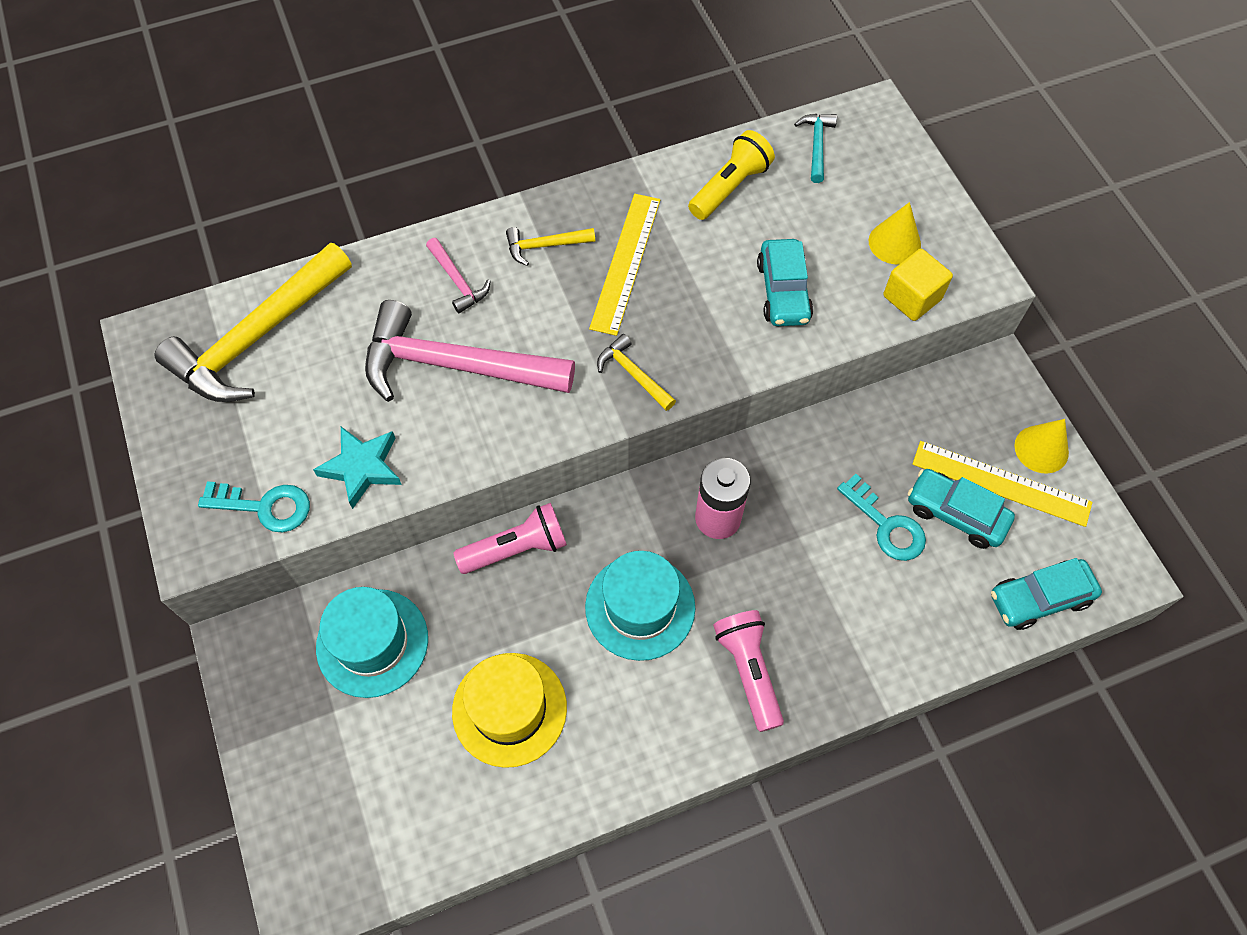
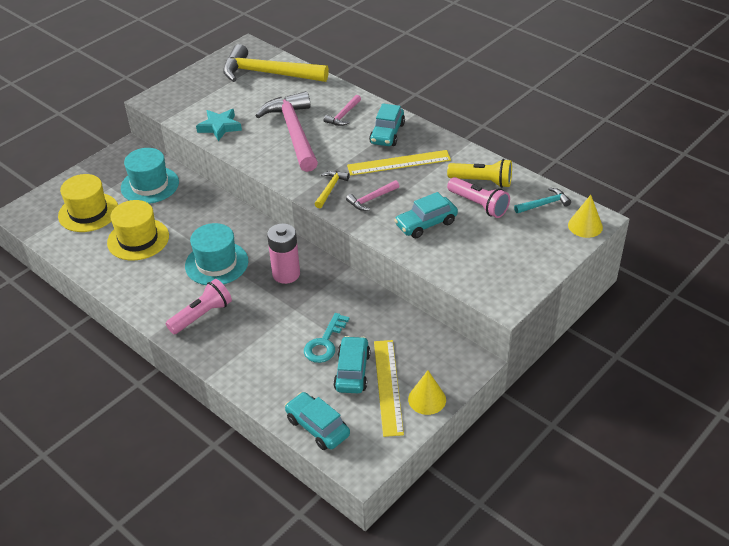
camera: 65 degrees right, 20 degrees down
(264, 507) = (183, 109): turquoise key -> none
(382, 772) = (88, 212): none -> yellow hat
(516, 548) = (224, 210): pink flashlight -> pink flashlight (478, 205)
(545, 246) = (387, 133): yellow hammer -> turquoise car
(690, 332) = (371, 199): none -> pink hammer
(894, 243) = (499, 256): yellow cone -> yellow cone (585, 226)
(912, 298) = (463, 275): yellow cube -> none

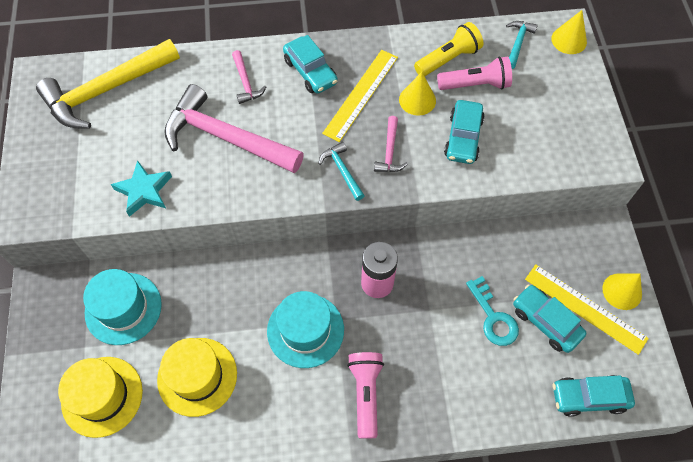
camera: 50 degrees left, 20 degrees up
(330, 189) = (342, 171): yellow hammer -> turquoise hammer
(428, 187) = (417, 100): none -> yellow cone

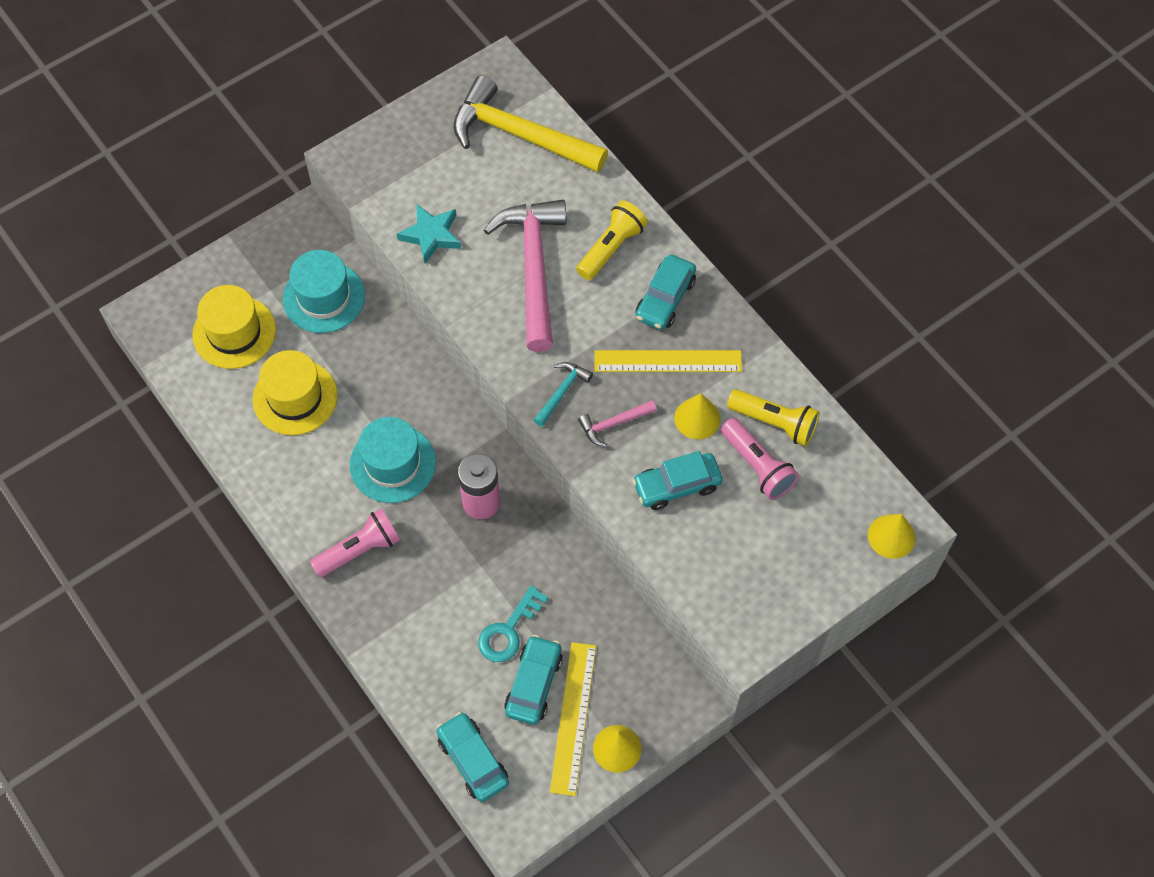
camera: 60 degrees right, 0 degrees up
(245, 82) = (611, 248): pink hammer -> yellow flashlight
(517, 43) = (847, 484): turquoise hammer -> none

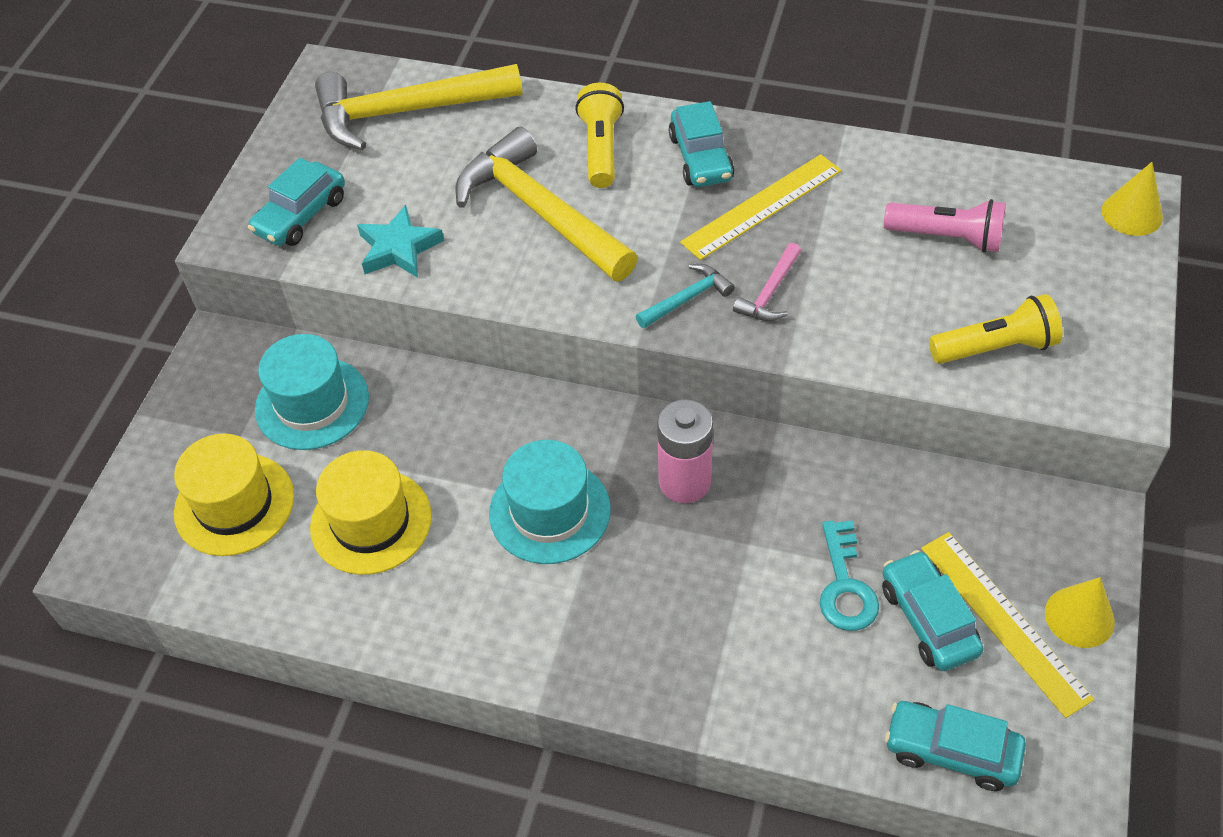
camera: 35 degrees left, 10 degrees down
(359, 550) = (599, 625): pink flashlight -> none
(534, 269) = (541, 212): pink hammer -> yellow hammer
(562, 392) = (687, 299): turquoise hammer -> turquoise hammer turned 60 degrees clockwise
(677, 486) = (893, 305): turquoise car -> turquoise car (301, 215)
(697, 418) = (845, 235): yellow cone -> none
(774, 422) = (919, 192): yellow flashlight -> yellow flashlight (995, 347)

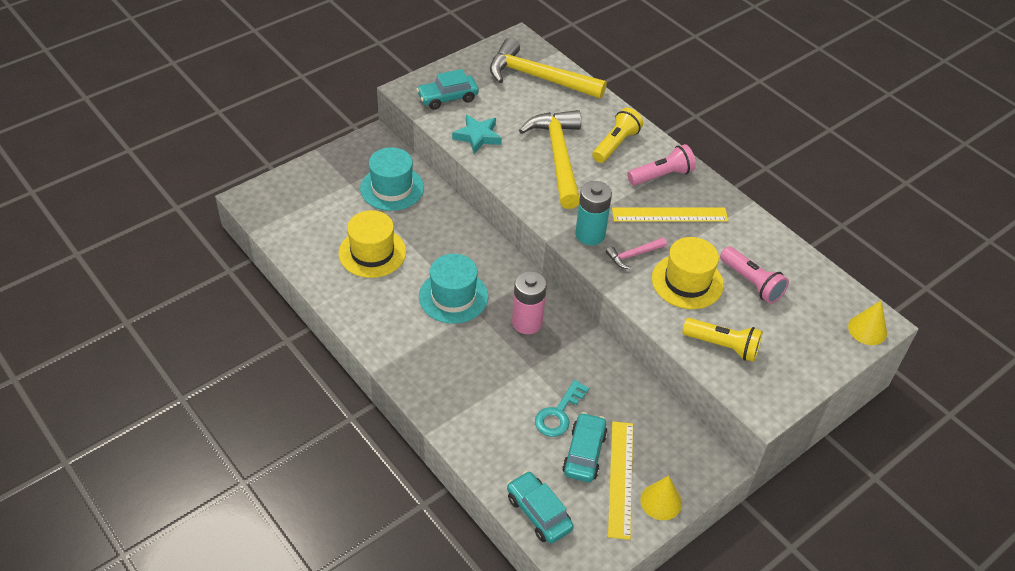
camera: 30 degrees right, 5 degrees down
(234, 504) = (322, 210): yellow hat -> yellow hat (687, 281)
(687, 299) = (590, 234): turquoise hammer -> turquoise battery
(701, 158) = (661, 175): turquoise car -> pink flashlight

